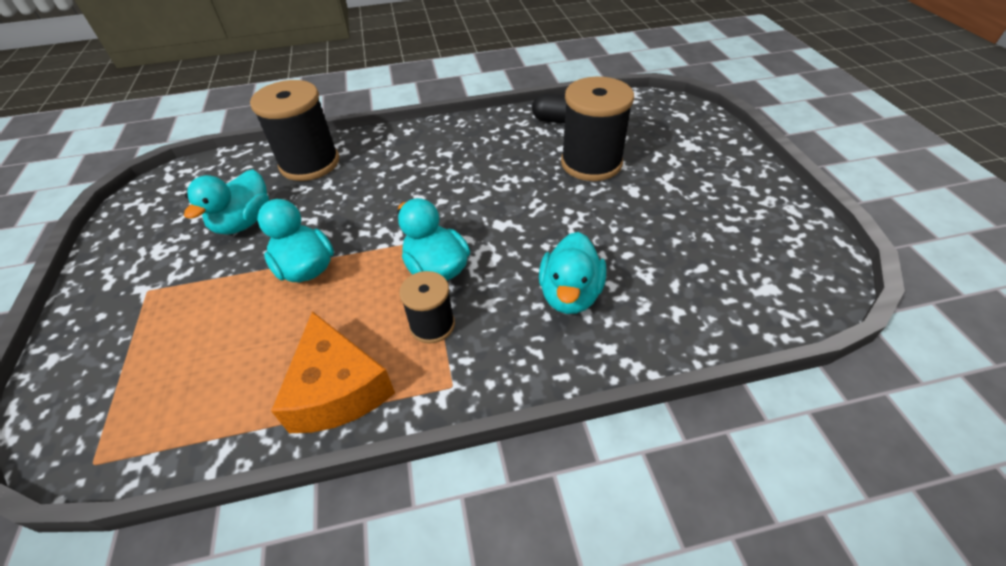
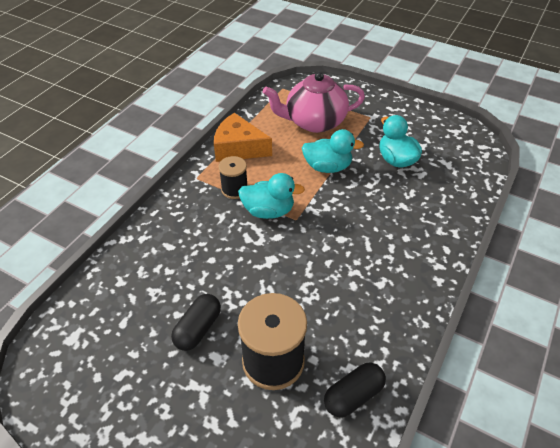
camera: 130 degrees right, 0 degrees up
(198, 343) = (314, 122): none -> pink teapot
(310, 163) = (439, 208): black spool -> none
(570, 294) = (186, 248): turquoise duck -> none
(630, 217) = (198, 328): none -> black capsule

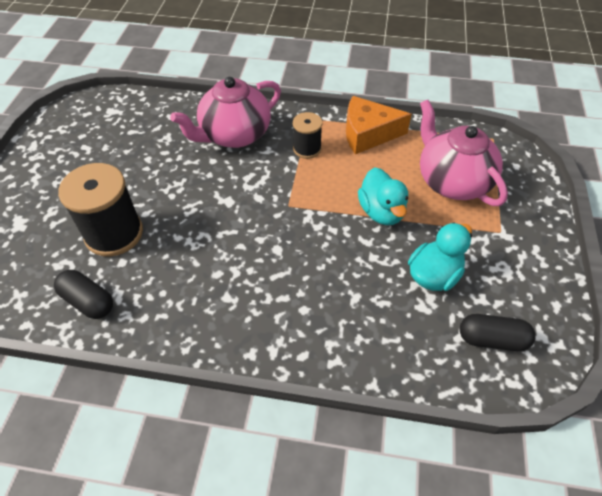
camera: 70 degrees right, 5 degrees up
(185, 235) = (234, 135): none -> pink teapot
(198, 328) = (136, 175): black capsule -> black capsule (492, 339)
(238, 148) = (368, 134): orange cheese -> orange cheese turned 90 degrees counterclockwise
(268, 211) = (290, 181): turquoise duck -> none

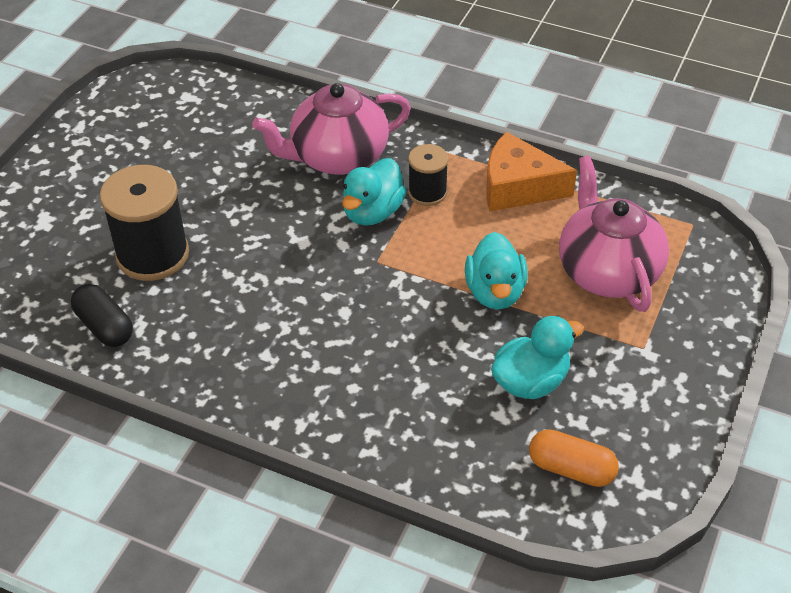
camera: 15 degrees right, 5 degrees down
(273, 170) = (372, 212): none -> turquoise duck
(492, 339) = (571, 469): black capsule -> orange capsule

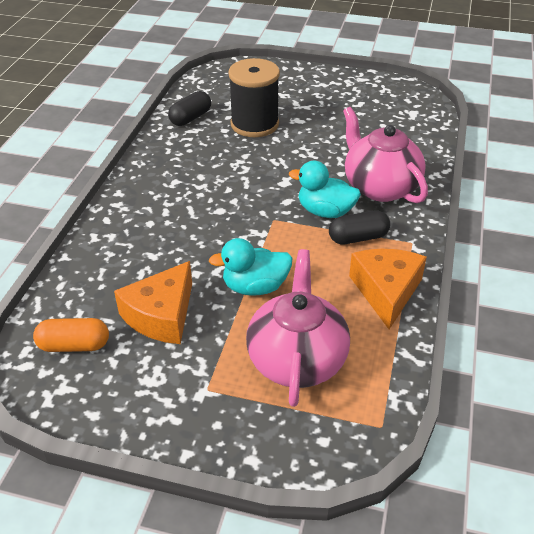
camera: 80 degrees right, 5 degrees down
(427, 192) = (358, 238): black spool -> black capsule
(530, 381) = (161, 315): turquoise duck -> orange cheese
(571, 469) = (74, 345): orange capsule -> orange capsule turned 75 degrees clockwise
(607, 271) = (297, 359): pink teapot -> pink teapot turned 60 degrees counterclockwise

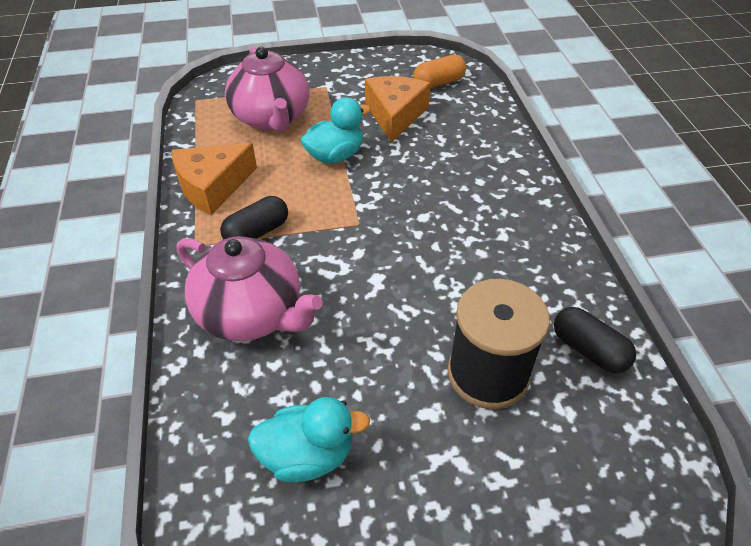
camera: 155 degrees right, 5 degrees up
(190, 118) = (589, 350): black capsule -> black capsule turned 60 degrees counterclockwise
(325, 211) = (306, 253): turquoise duck -> turquoise duck (307, 455)
(386, 291) = (212, 186): orange cheese -> orange cheese turned 75 degrees clockwise

